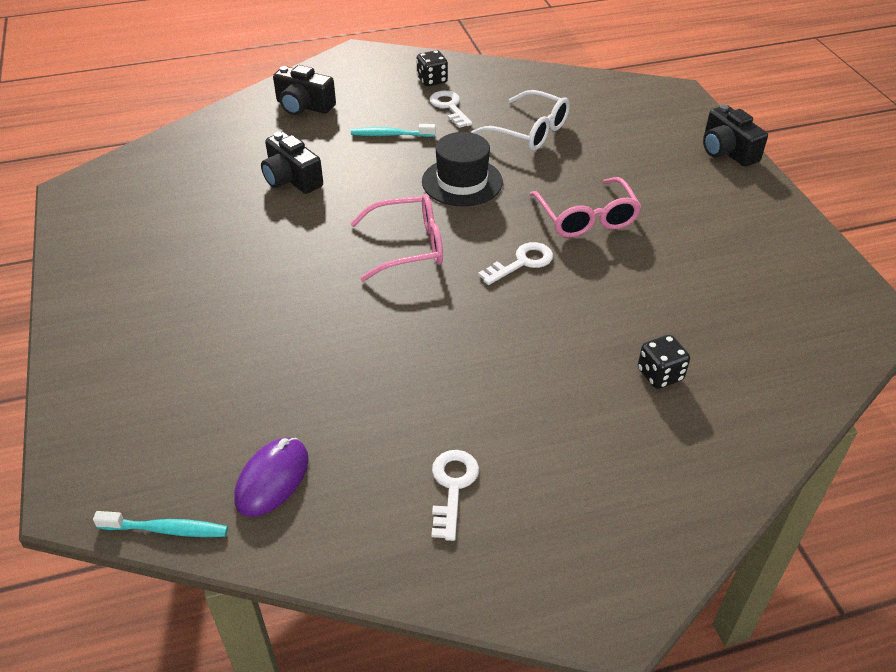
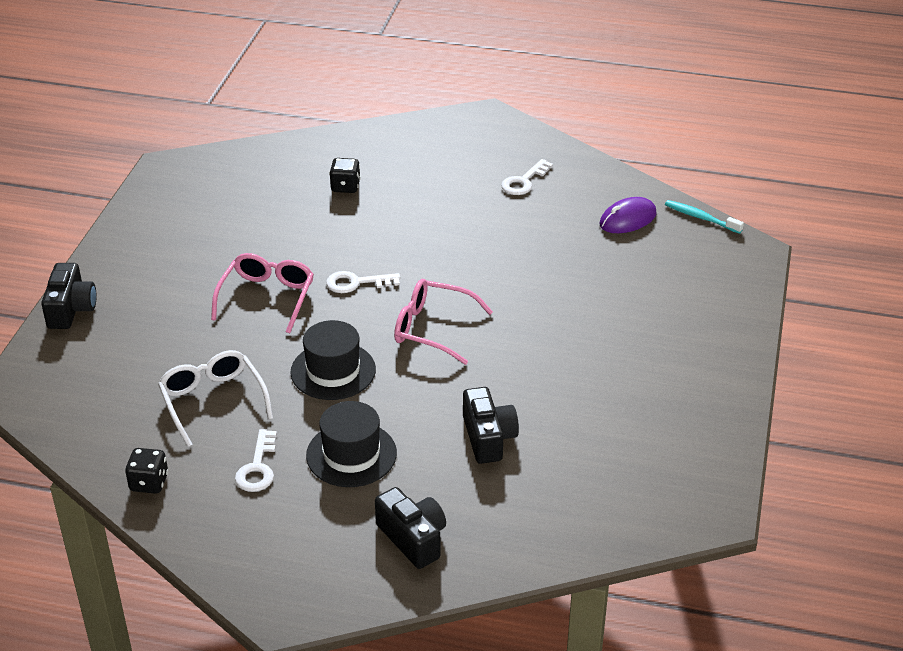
camera: 150 degrees left, 5 degrees down
(390, 135) = (351, 454): turquoise toothbrush -> black hat
(432, 80) = (237, 518): black dice -> black dice (149, 483)

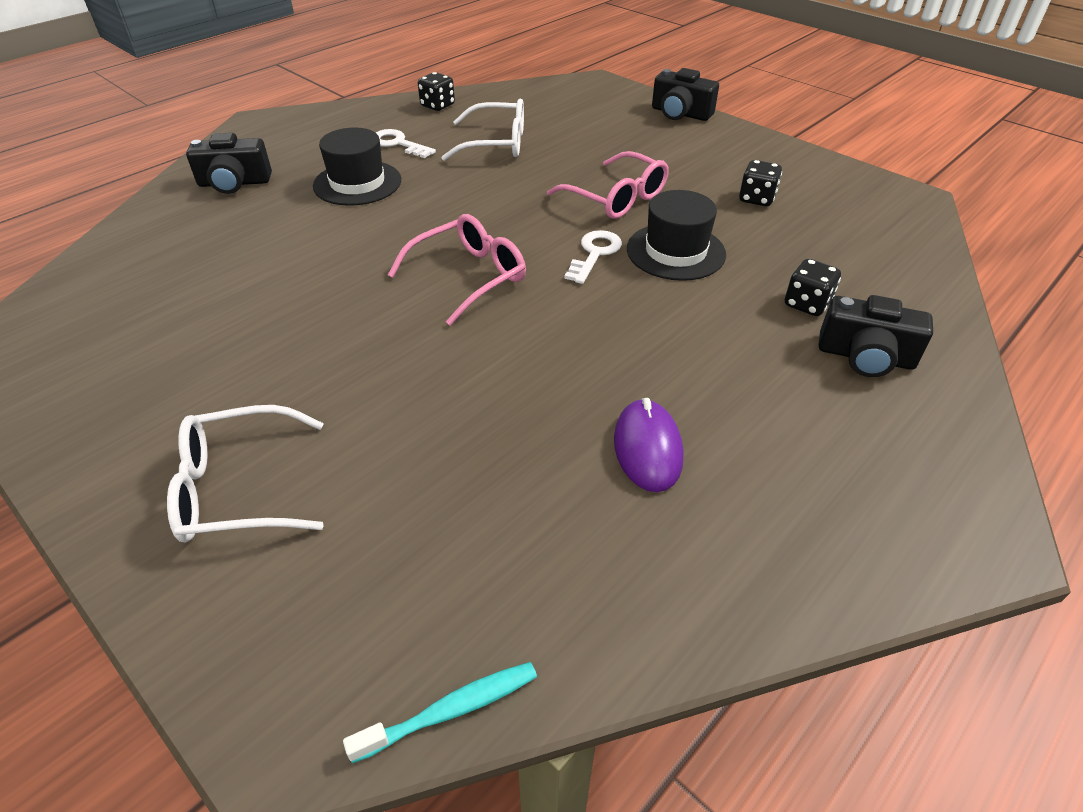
camera: 120 degrees right, 5 degrees up
(218, 232) = (756, 199): none -> black dice
(333, 371) = (470, 203): black hat -> black hat (675, 251)
(488, 438) = (279, 254): black camera -> black camera (865, 357)
(524, 181) = (730, 489): white key -> none
(628, 219) = (532, 578): purple mouse -> purple mouse (647, 448)
(679, 328) = (238, 488): none -> white glasses

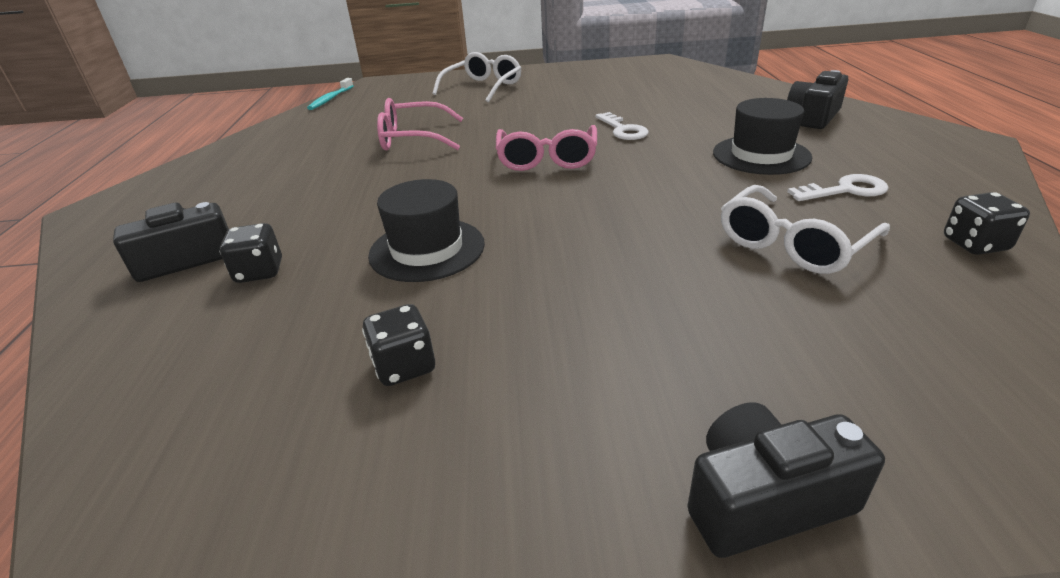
camera: 135 degrees right, 10 degrees down
(594, 254) = (491, 212): white key -> white key (623, 130)
(616, 198) = (559, 264): pink glasses -> pink glasses (413, 138)
(647, 448) = (322, 158): purple mouse -> none

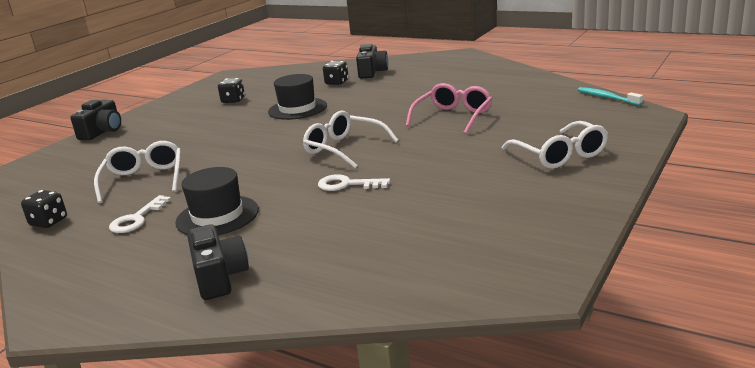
camera: 125 degrees right, 10 degrees down
(547, 159) = (344, 148): pink glasses -> white glasses

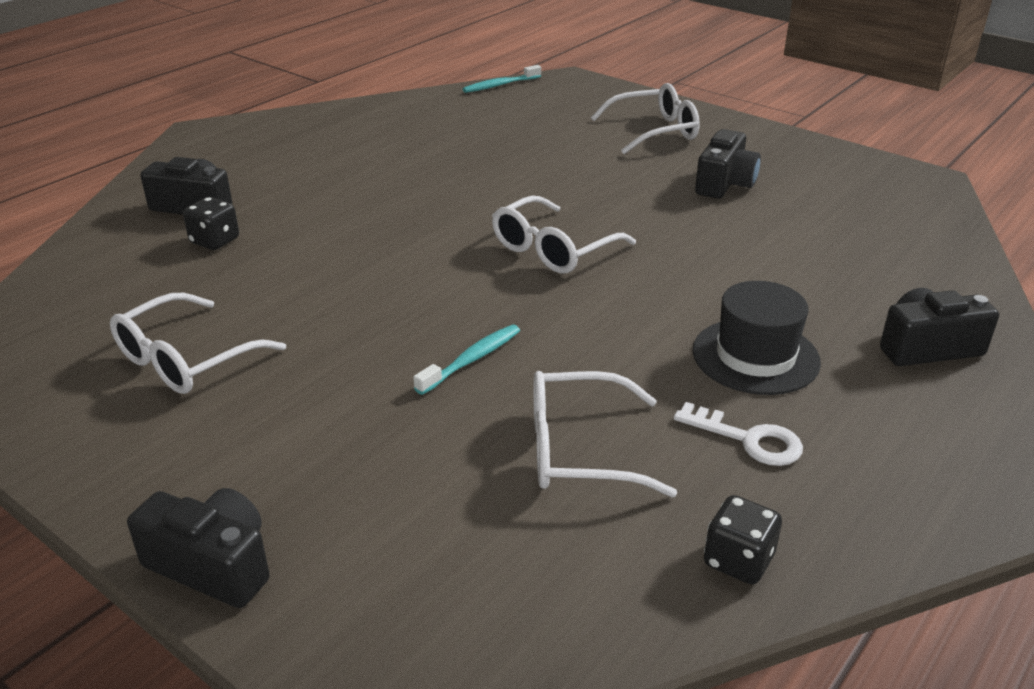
camera: 85 degrees left, 10 degrees up
(225, 147) = (472, 360): none -> turquoise toothbrush
(233, 100) = (186, 359): black dice -> white glasses
(297, 109) = (327, 284): black hat -> none
(347, 184) = (683, 253): white key -> none
(453, 117) = (489, 168): pink glasses -> none
(470, 189) = (724, 183): none -> black camera

